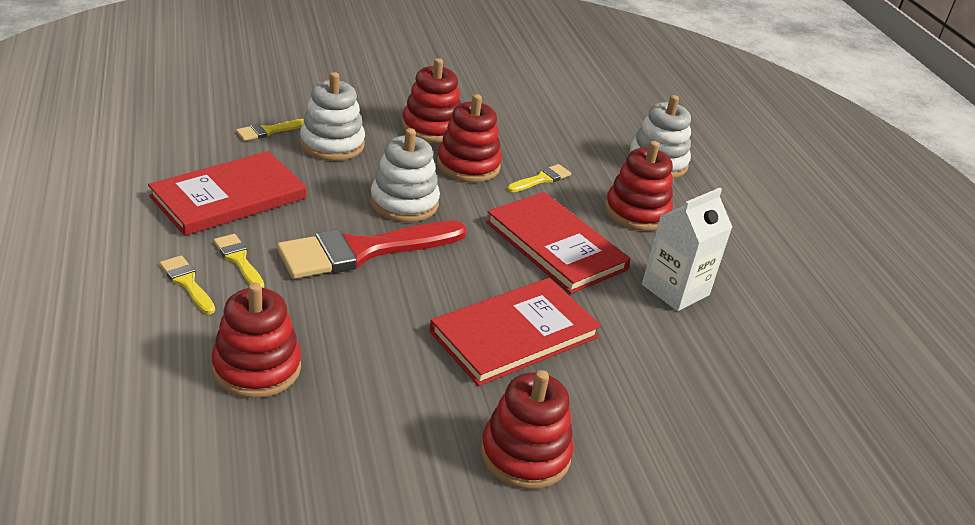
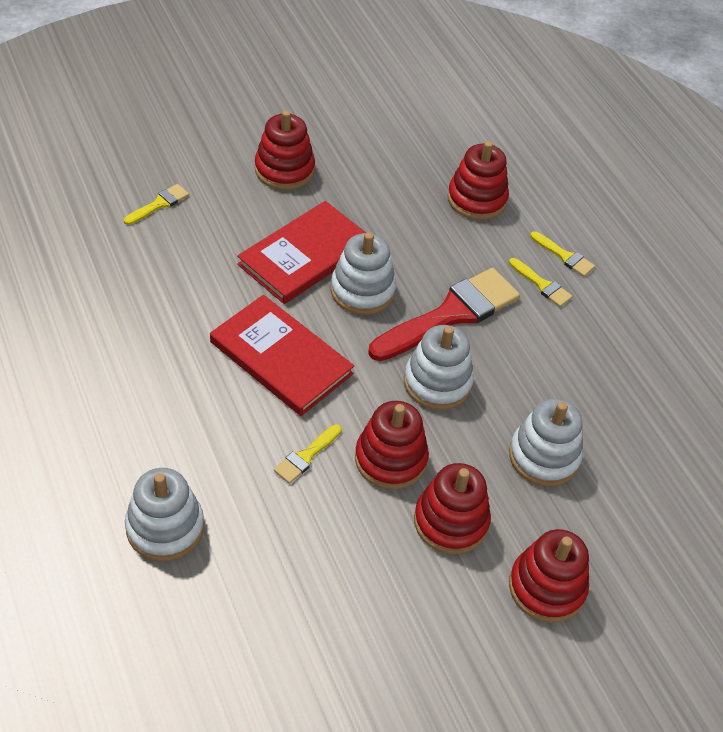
camera: 170 degrees right, 15 degrees up
(229, 197) = (593, 352): red book -> none
(269, 131) = (617, 461): yellow brush -> yellow brush (159, 204)
(454, 288) = (362, 290): none -> white stacking toy
(637, 212) = (196, 427): red stacking toy -> red stacking toy (546, 587)
(675, 290) = (165, 327): white carton -> none

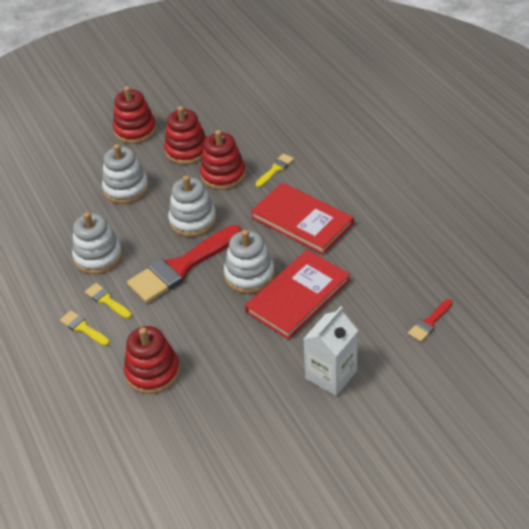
camera: 175 degrees left, 5 degrees down
(159, 204) = (429, 322): yellow brush -> red brush
(165, 527) = (348, 128): white stacking toy -> white stacking toy (98, 257)
(284, 170) = (331, 375): red stacking toy -> white carton

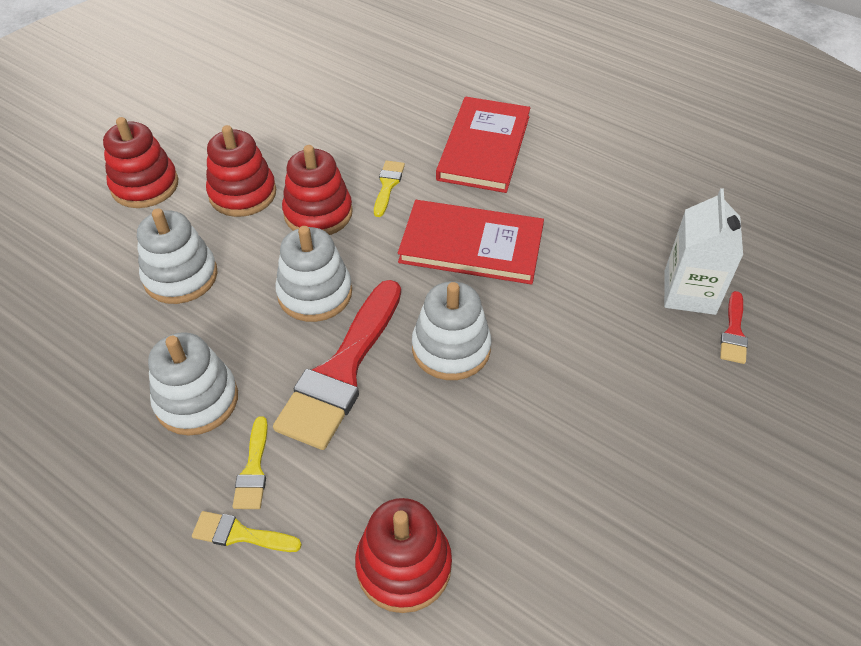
camera: 30 degrees left, 5 degrees up
(106, 300) = (253, 470): yellow brush -> yellow brush turned 105 degrees counterclockwise
(298, 296) = (540, 356): red book -> red book (484, 148)
(331, 375) = (667, 459): white carton -> white carton (689, 292)

